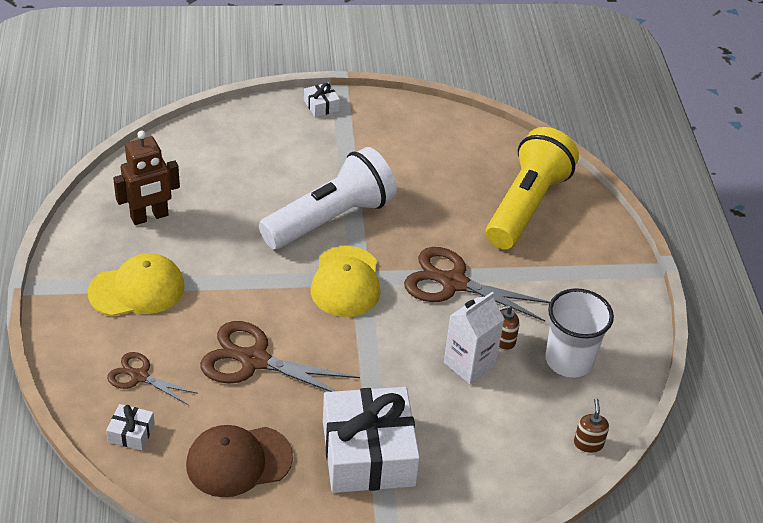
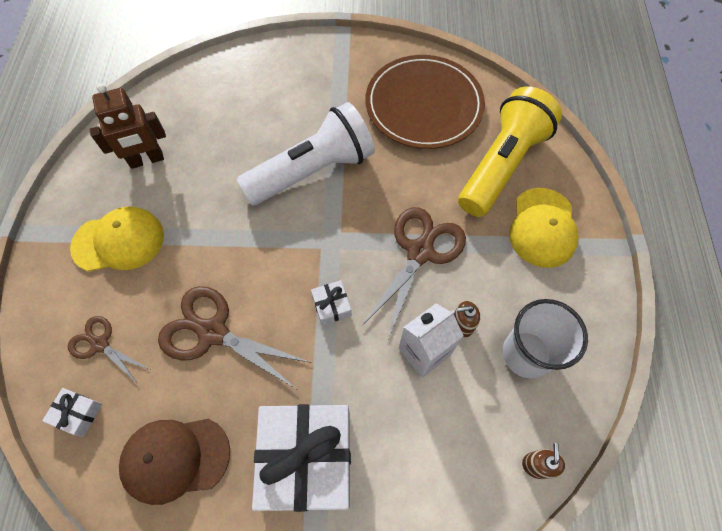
camera: 10 degrees right, 20 degrees up
(321, 105) = (323, 47): white gift -> white gift (331, 305)
(346, 282) = (316, 244): yellow cap -> yellow cap (542, 227)
(438, 155) = (424, 105): none -> brown plate
(453, 283) = (420, 251): brown scissors -> brown scissors turned 90 degrees clockwise

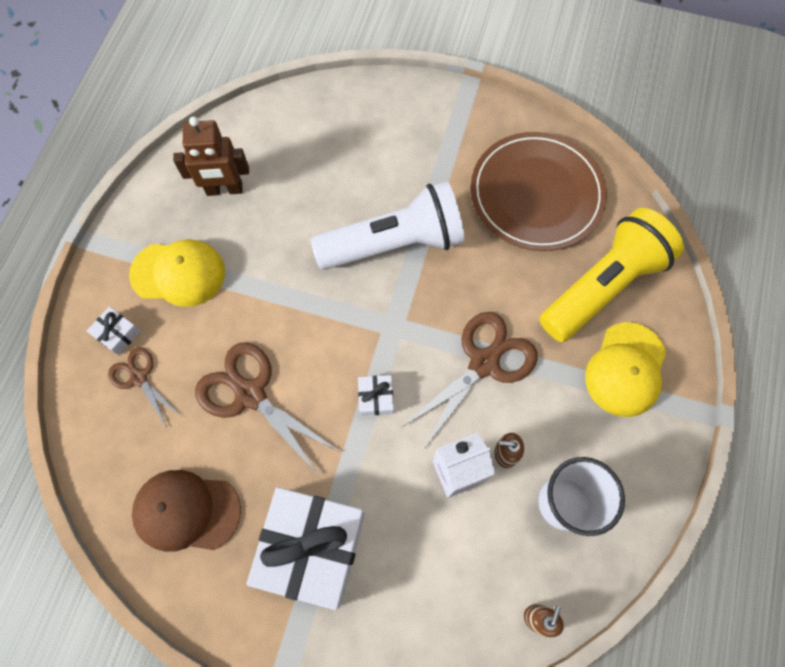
camera: 15 degrees right, 5 degrees up
(78, 413) = (105, 441): white gift -> white gift (117, 334)

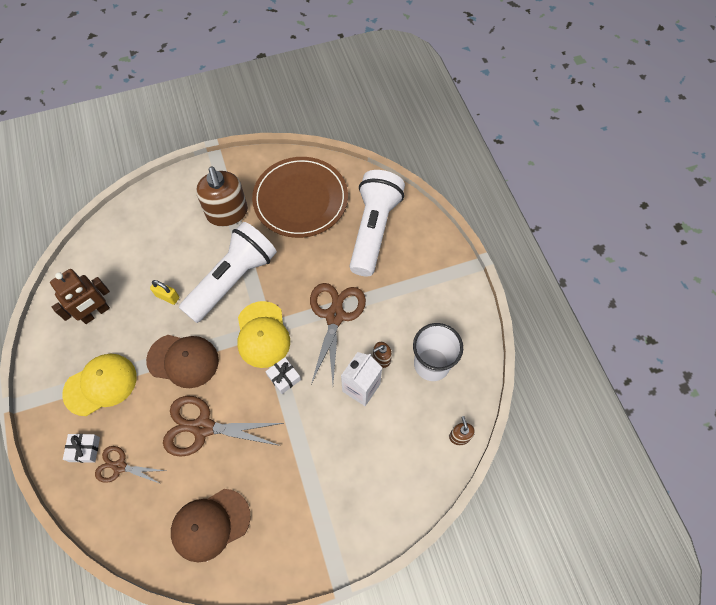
camera: 35 degrees left, 5 degrees down
(279, 303) = (183, 360): none -> brown cap
(310, 218) = (167, 296): none -> yellow padlock
(311, 547) = (304, 490): white gift -> none
(439, 160) = (227, 213): none -> brown soap dispenser
(602, 286) = (373, 230): yellow flashlight -> white flashlight
(625, 369) = (417, 269): yellow cap -> yellow cap (262, 334)

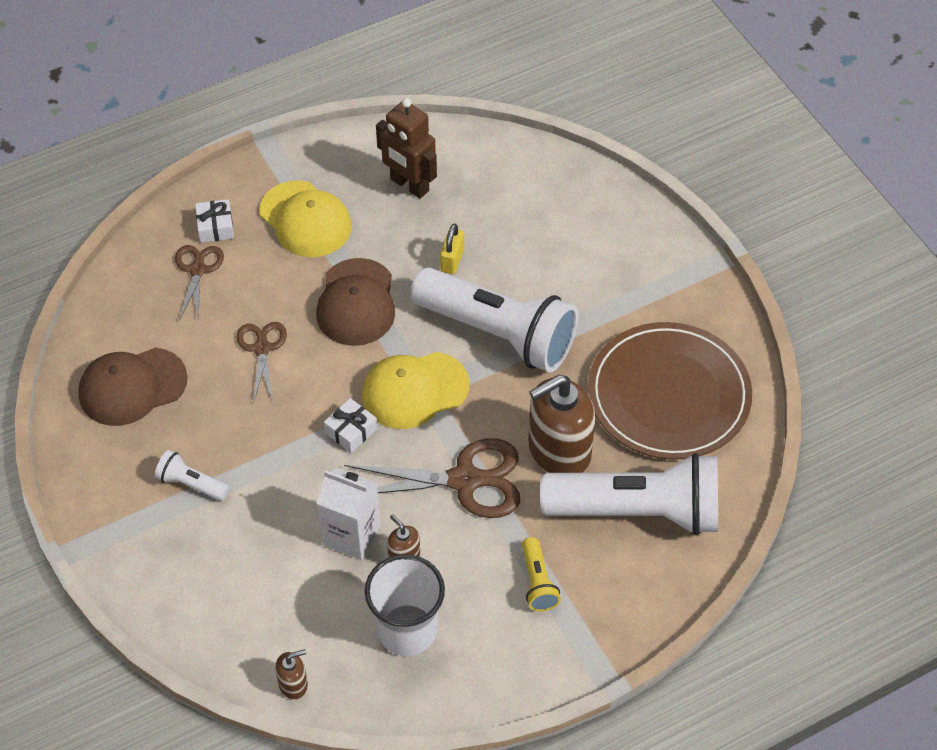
camera: 80 degrees right, 10 degrees down
(202, 427) = (262, 348): brown scissors -> brown scissors, size x0.58
(210, 524) = (132, 387): brown cap -> brown cap turned 75 degrees counterclockwise
(227, 213) = (614, 301): brown soap dispenser -> brown soap dispenser (558, 451)
(302, 488) = (191, 484): none -> white flashlight
(410, 288) = (537, 582): none -> yellow flashlight

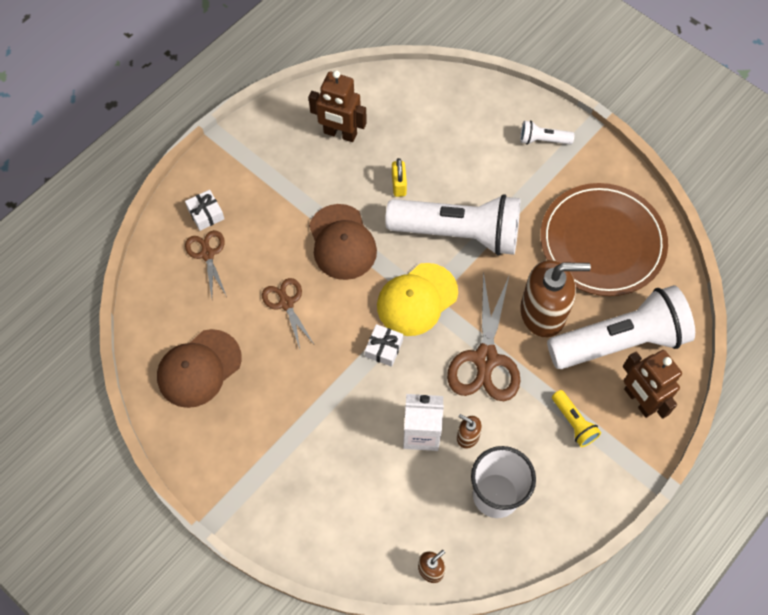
camera: 20 degrees left, 10 degrees up
(191, 484) = (281, 433): white flashlight -> white flashlight (543, 140)
(305, 219) = (273, 186): yellow cap -> none
(465, 480) = (485, 359): brown scissors -> brown scissors turned 120 degrees clockwise
(558, 451) = (543, 312): brown soap dispenser -> brown soap dispenser turned 135 degrees counterclockwise
(629, 584) = (639, 400): none -> brown robot

